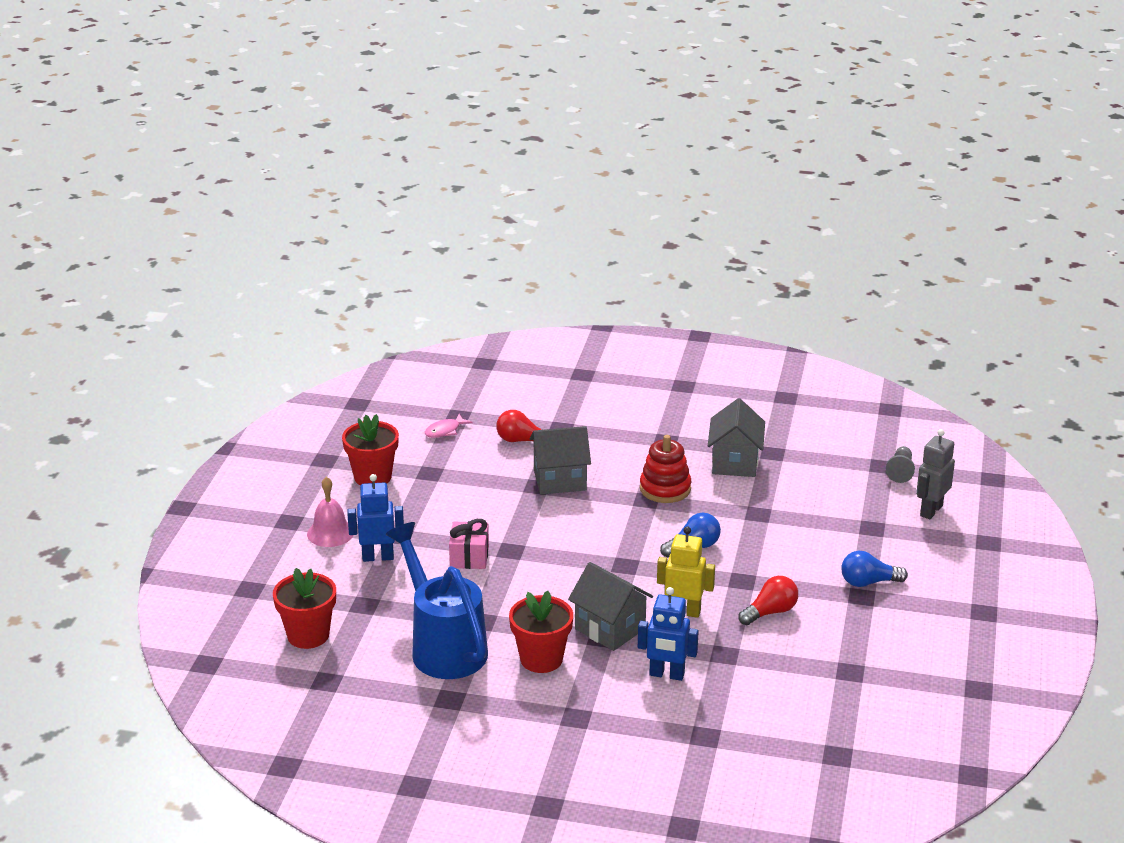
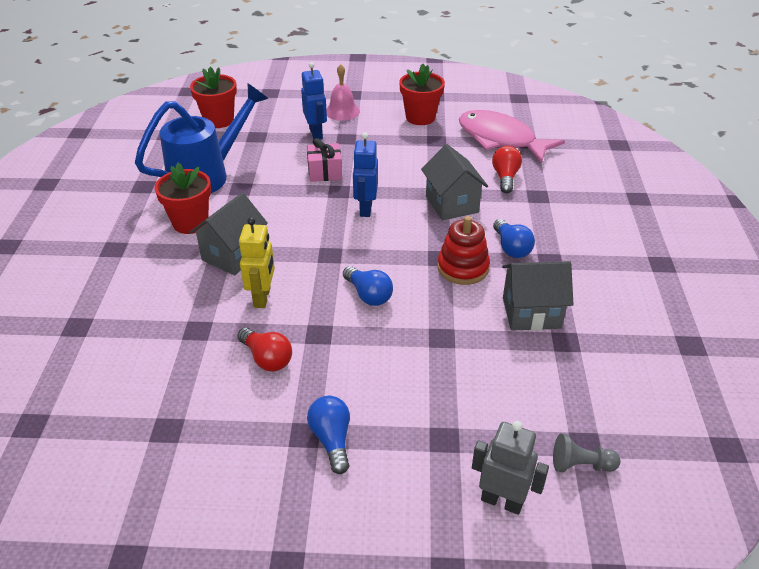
camera: 80 degrees right, 10 degrees up
(445, 431) = (500, 139): pink fish -> pink fish, size x2.47
(642, 457) = (511, 248): none -> blue light bulb
(666, 675) = (167, 295): blue robot -> blue robot (365, 209)

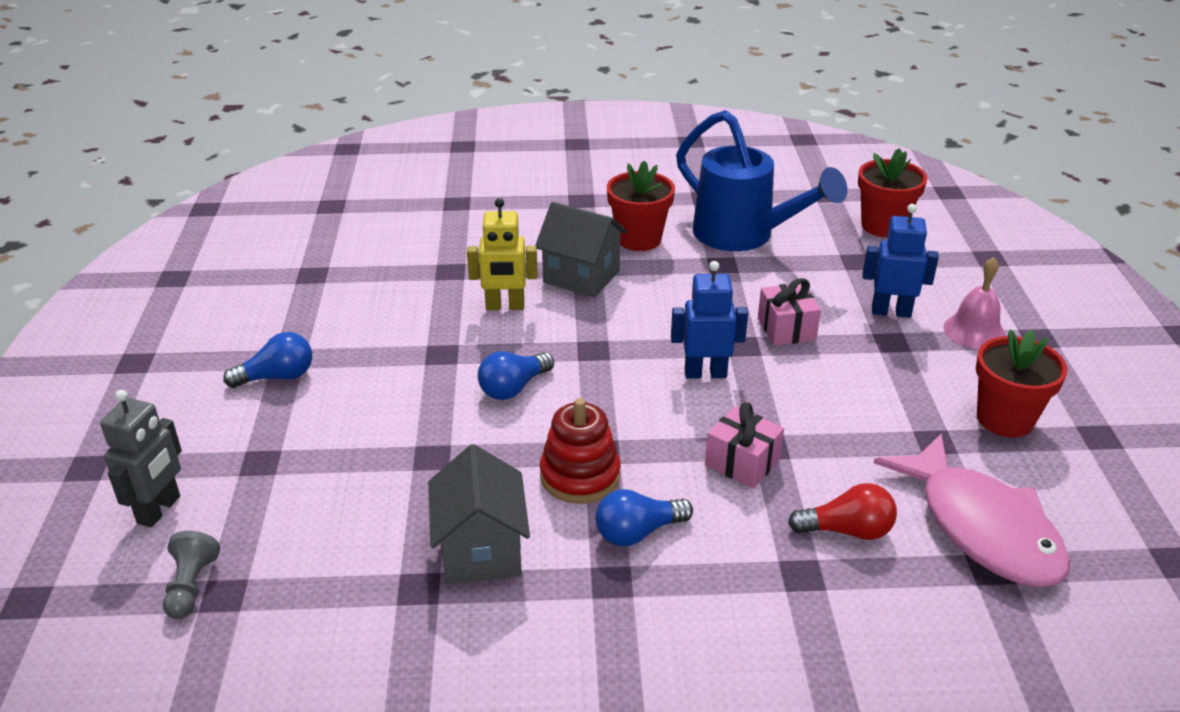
camera: 85 degrees right, 5 degrees down
(267, 358) = (403, 321): red light bulb -> none
(316, 133) = (891, 312): blue robot -> blue robot turned 150 degrees counterclockwise
(452, 204) = (742, 462): grey house -> pink gift
(500, 139) = (982, 527): pink fish -> pink fish turned 120 degrees clockwise

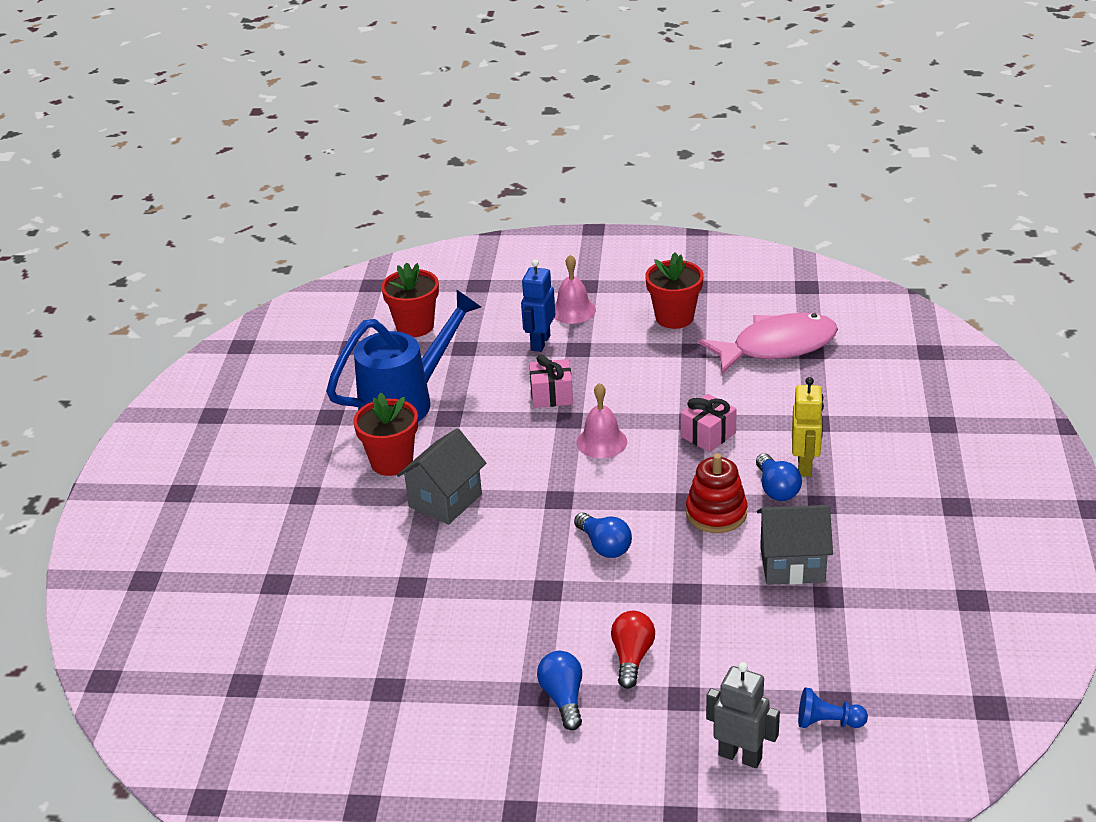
camera: 80 degrees left, 0 degrees up
(191, 586) = (828, 722): grey pawn -> blue pawn
(505, 306) = (482, 549): yellow robot -> yellow robot (805, 466)
(705, 373) = (601, 442): blue robot -> pink bell
(847, 530) = (778, 399): red light bulb -> red light bulb (632, 657)

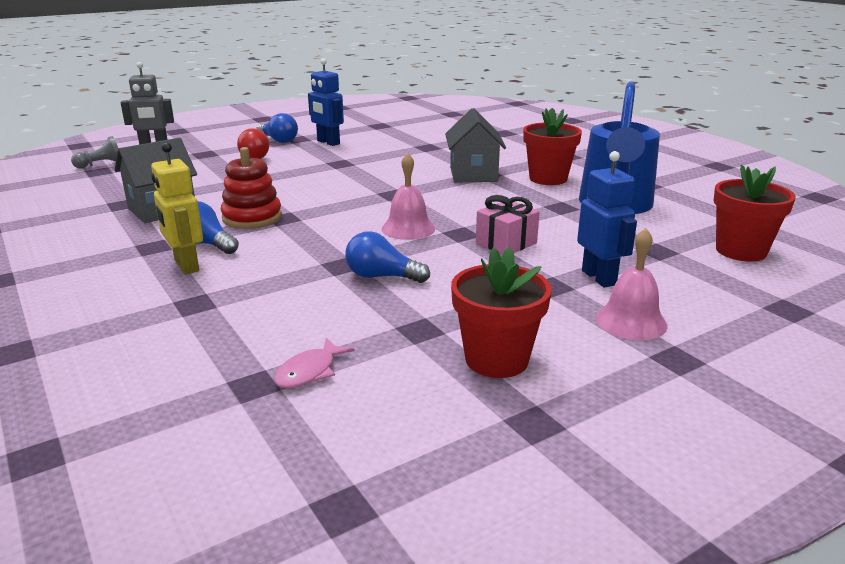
camera: 140 degrees right, 10 degrees down
(509, 658) = (328, 142): none -> blue robot
(604, 546) = (325, 184): blue light bulb -> blue light bulb (382, 276)
(708, 435) = (311, 260): pink gift -> none
(777, 347) = (309, 372): pink fish -> pink fish, size x0.41
(828, 722) = (101, 165): blue pawn -> grey pawn

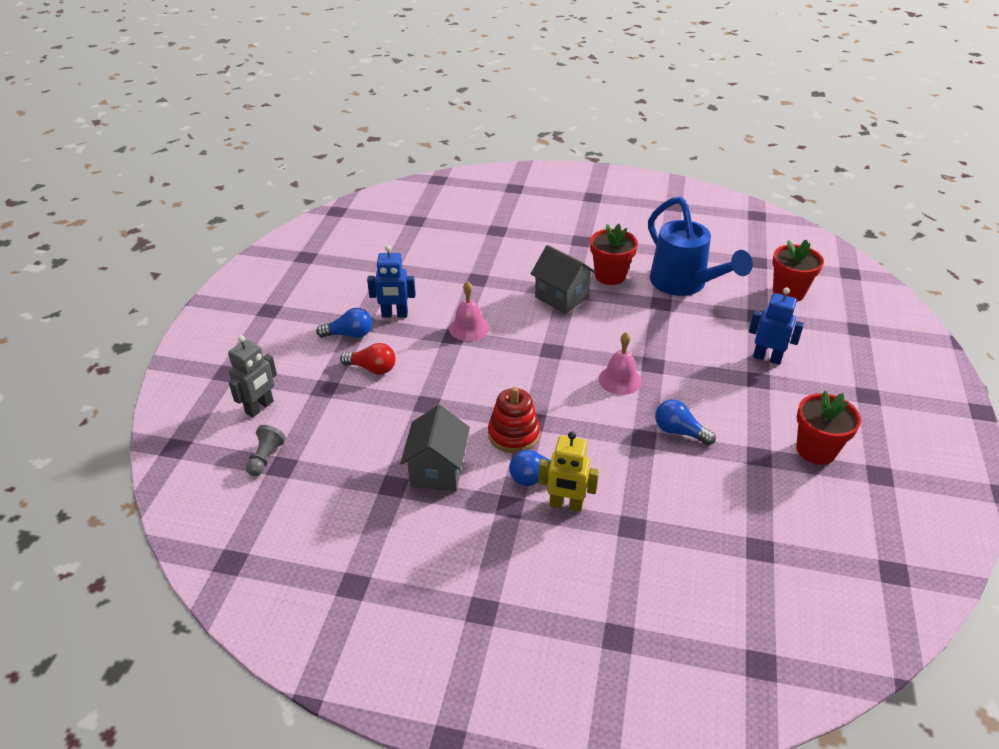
camera: 45 degrees left, 15 degrees up
(309, 372) = (766, 521): pink fish -> none
(382, 276) = (679, 431): blue light bulb -> blue light bulb turned 60 degrees clockwise
(506, 243) = (687, 358): pink gift -> none
(631, 321) = (822, 382): pink bell -> pink bell (469, 328)

